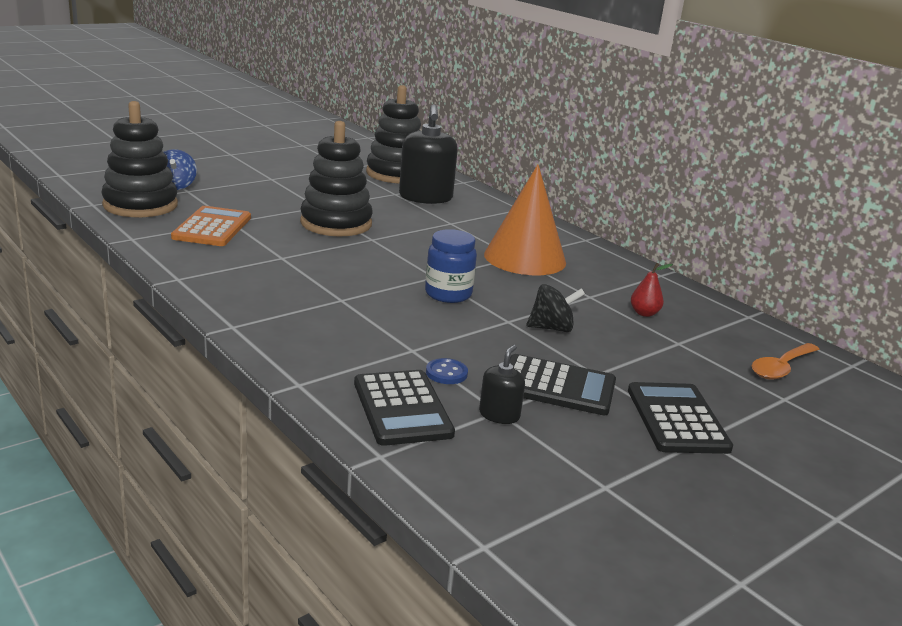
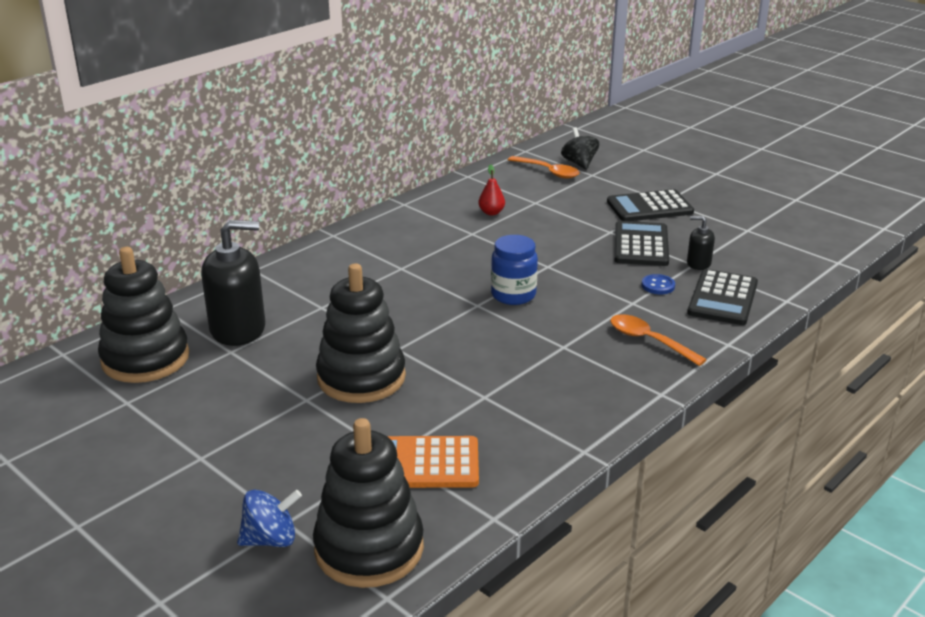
camera: 95 degrees left, 5 degrees up
(329, 341) = (649, 341): none -> orange spoon
(402, 408) = (723, 298): black calculator -> black calculator turned 135 degrees clockwise
(525, 258) = (402, 263): orange cone -> none
(551, 328) = (547, 248): black spinning top -> black spinning top (579, 163)

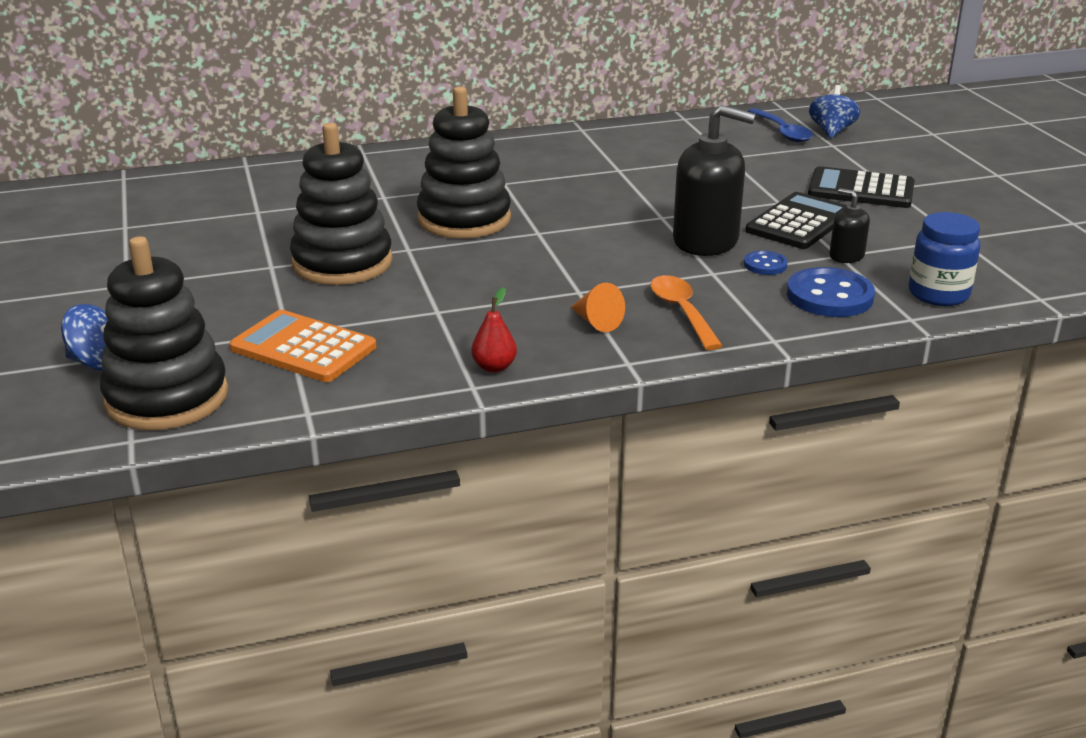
camera: 30 degrees right, 0 degrees up
(145, 359) = (181, 198): black stacking toy -> black stacking toy (464, 219)
(238, 329) = (286, 196): black soap dispenser -> black soap dispenser (706, 241)
(491, 212) = (665, 156): red pear -> red pear (494, 367)
(513, 295) = (587, 233): blue jar -> blue jar (938, 294)
(548, 172) = (782, 132): orange spoon -> blue spoon
(579, 163) = (831, 131): black spinning top -> blue spinning top
(604, 368) = (596, 322): none -> orange cone
(723, 298) = (829, 296): black calculator -> blue button

